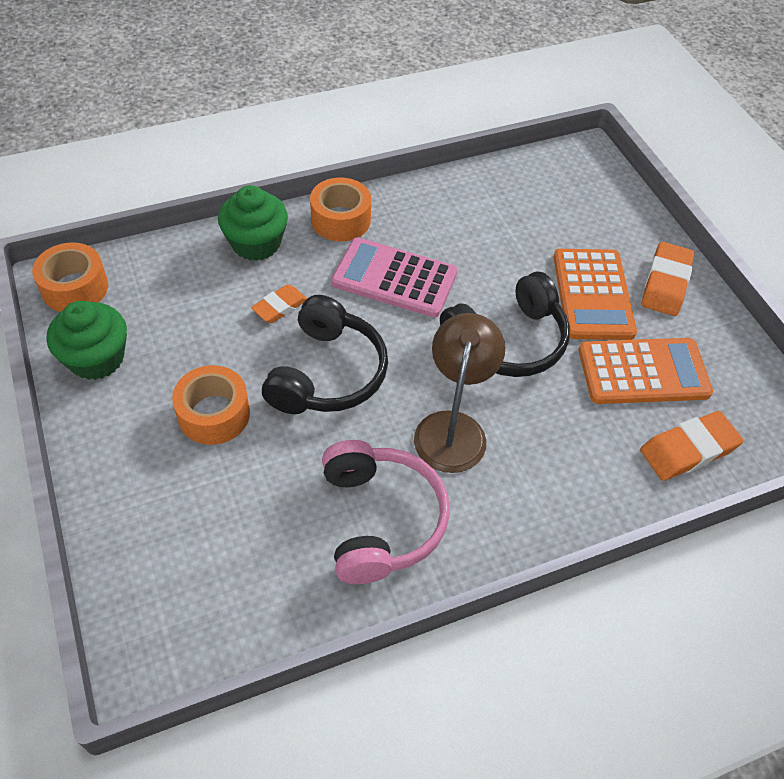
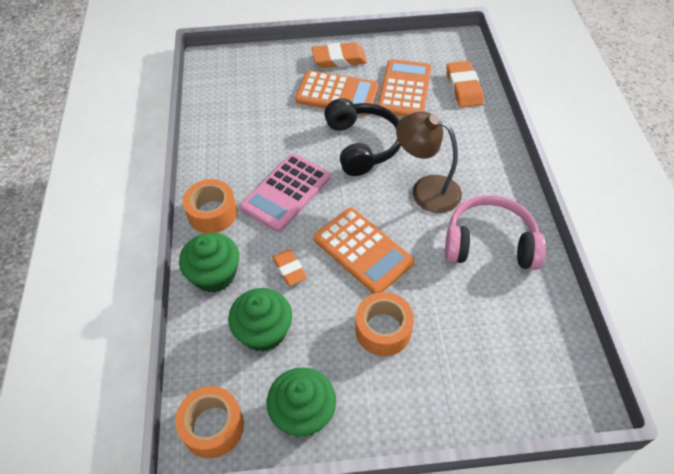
camera: 70 degrees left, 0 degrees up
(191, 302) = (264, 331): none -> green cupcake
(327, 373) = (363, 250): black headphones -> orange calculator
(665, 283) = (339, 59): orange eraser -> orange eraser turned 45 degrees counterclockwise

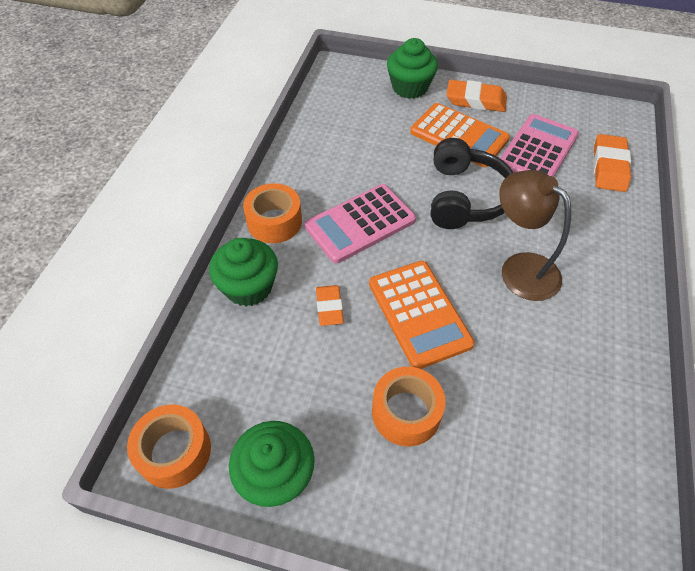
camera: 20 degrees right, 0 degrees up
(264, 331) = (273, 366): green cupcake -> green cupcake (409, 87)
(404, 89) = (537, 150): orange calculator -> pink calculator
(489, 244) = (575, 355): pink headphones -> none

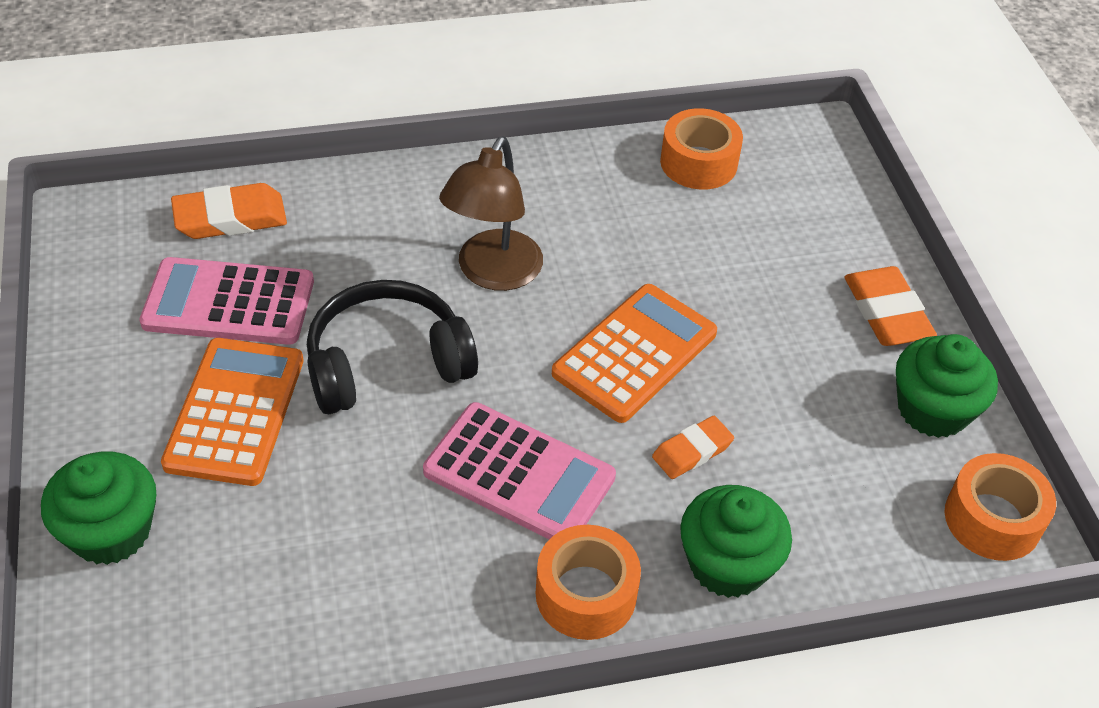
camera: 120 degrees left, 5 degrees down
(406, 412) = (774, 324): orange tape -> orange tape (698, 162)
(475, 100) = (116, 415): orange eraser -> orange eraser (887, 312)

